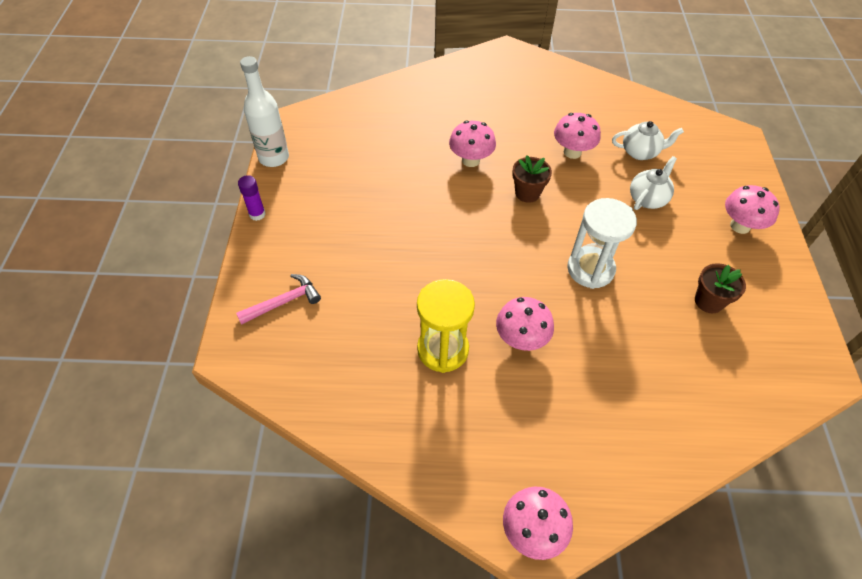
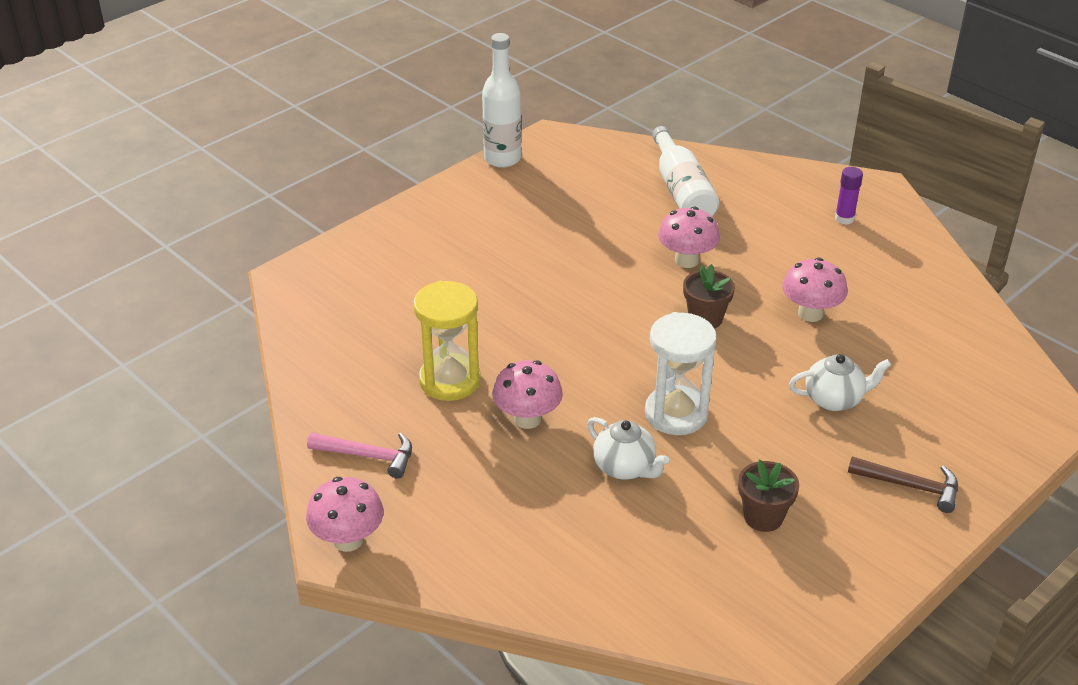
camera: 45 degrees right, 15 degrees down
(257, 214) = (432, 194): purple glue stick -> purple glue stick (844, 219)
(283, 302) = (370, 267): pink hammer -> pink hammer (368, 456)
(411, 114) = (682, 191): none -> white bottle
(640, 152) = (894, 357): white teapot -> white teapot (625, 467)
(740, 226) = (910, 486): pink mushroom -> brown hammer

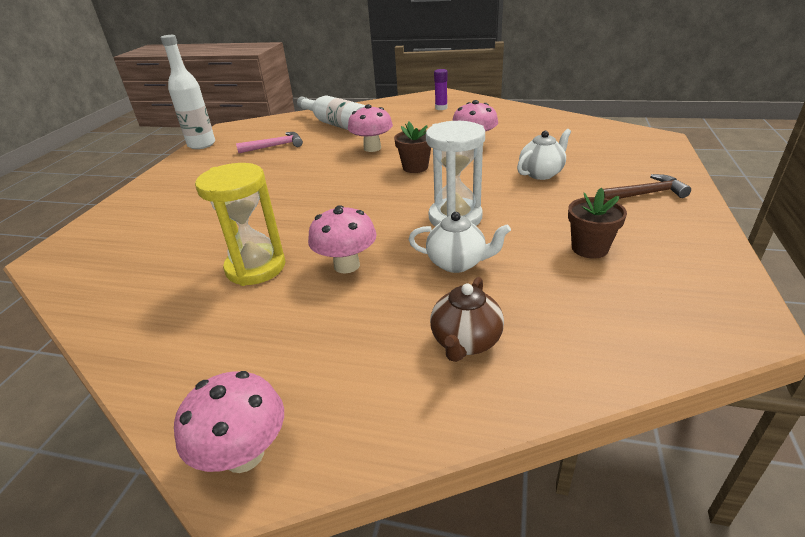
camera: 30 degrees left, 5 degrees down
(368, 456) = (214, 358): pink hammer -> pink hammer (275, 146)
(558, 543) = (466, 342): none -> brown teapot

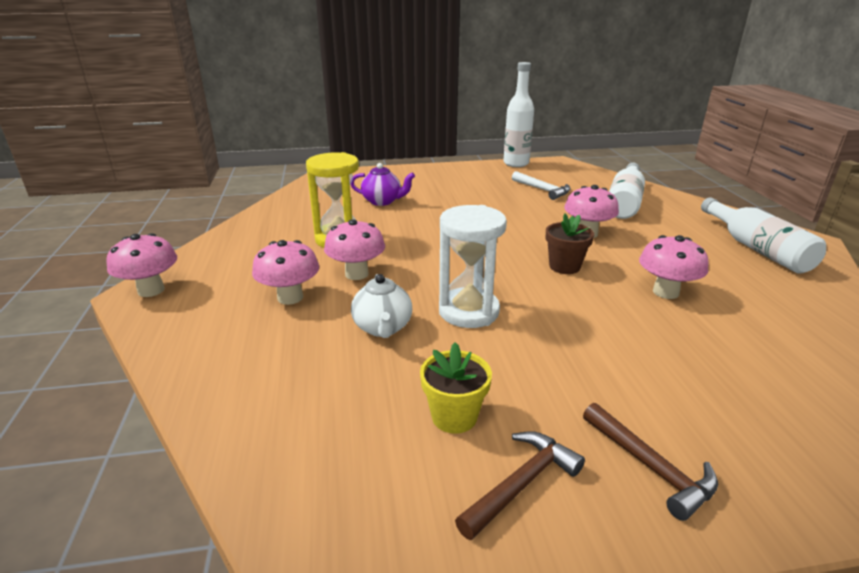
camera: 65 degrees right, 5 degrees down
(191, 227) = (382, 201): none -> purple teapot
(275, 146) = (542, 190): pink hammer -> white hammer
(363, 315) = (290, 297): none -> pink mushroom
(441, 108) = (756, 248): purple glue stick -> white bottle
(466, 342) = (264, 353): brown teapot -> none
(541, 173) = (630, 356): white teapot -> none
(589, 248) = (454, 416): brown flower pot -> yellow flower pot
(659, 236) = (521, 484): none -> brown hammer

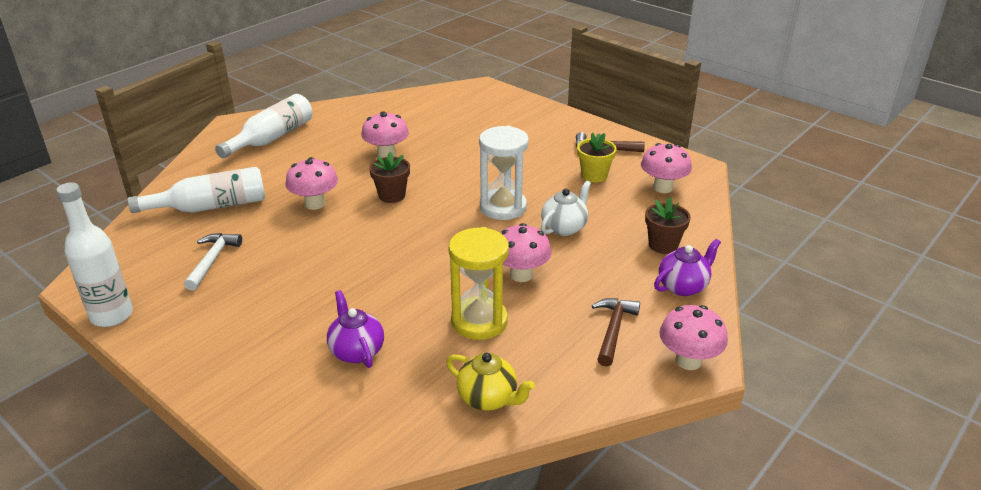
camera: 130 degrees left, 5 degrees up
(196, 341) = (683, 286): none -> purple teapot
(256, 372) = (663, 245): none -> brown flower pot
(278, 218) = (488, 398): none -> yellow teapot
(290, 297) = (591, 284): pink mushroom -> pink mushroom (663, 187)
(650, 467) = (552, 129): brown hammer -> brown hammer (613, 330)

